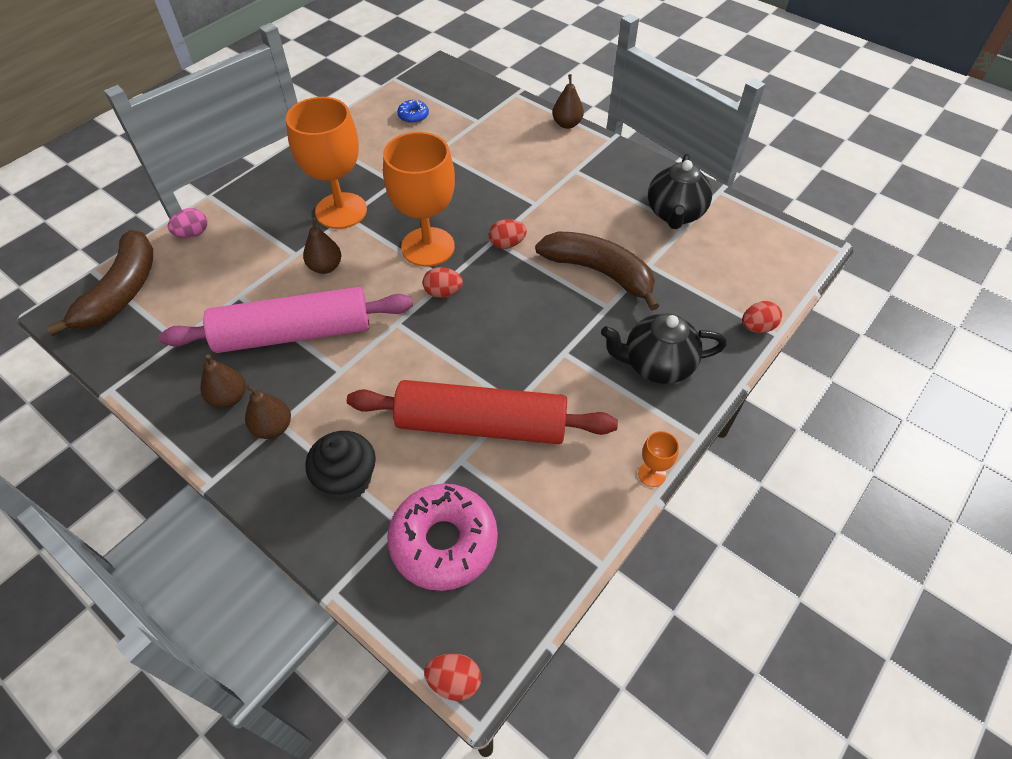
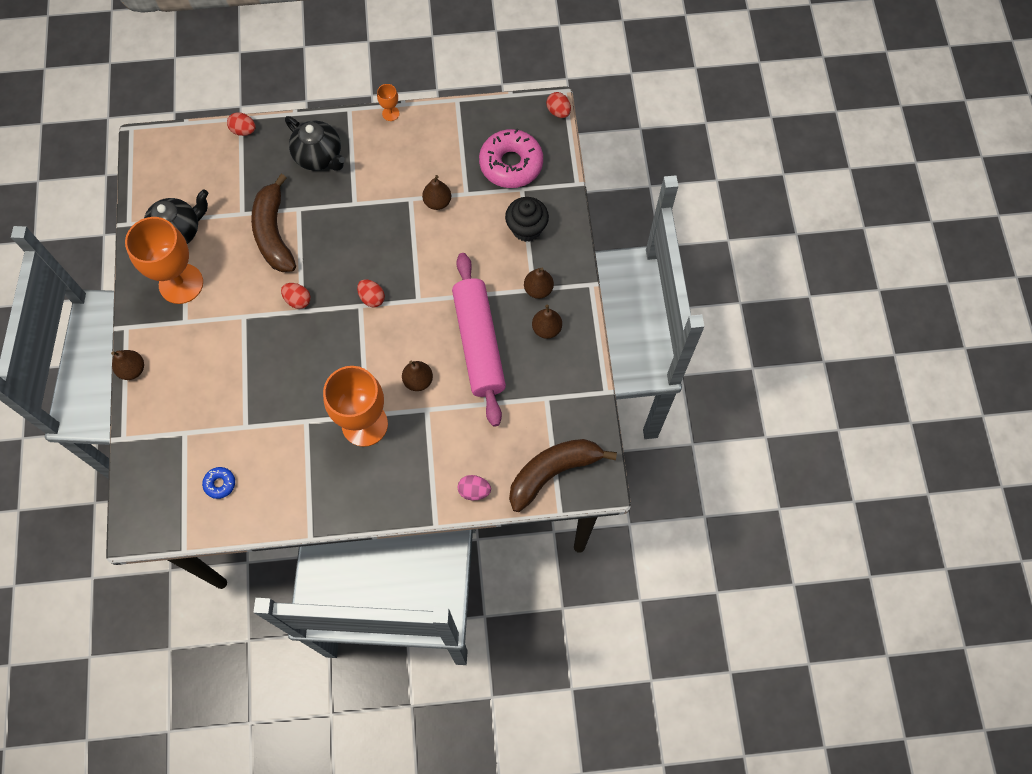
camera: 135 degrees left, 15 degrees up
(294, 333) = (478, 343): pink rolling pin -> pink rolling pin turned 45 degrees clockwise
(428, 247) = (344, 341): orange goblet -> orange goblet (181, 283)
(481, 424) = (437, 202): red rolling pin -> brown pear

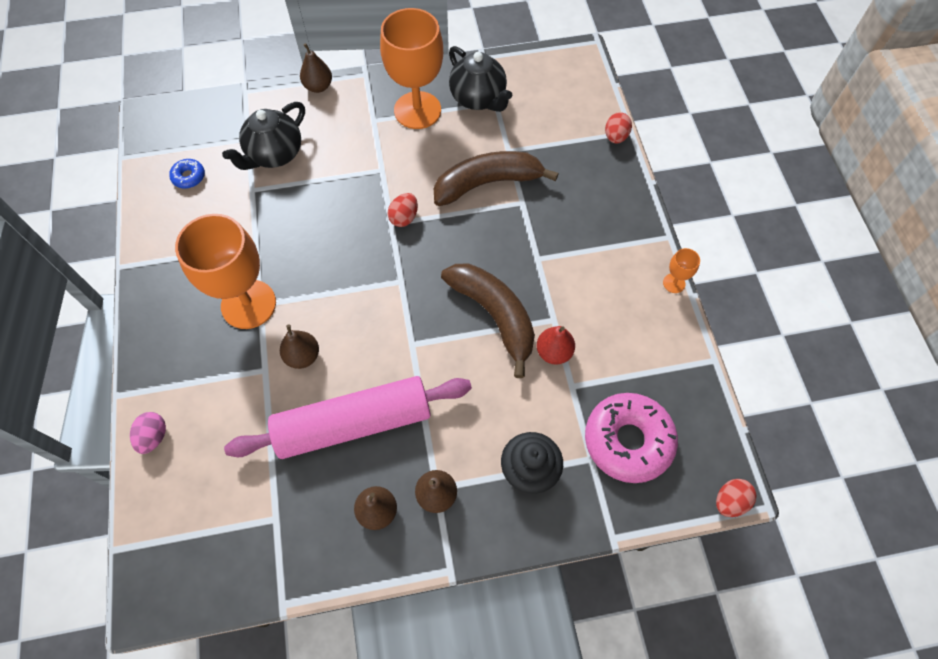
camera: 85 degrees right, 5 degrees down
(319, 156) = (595, 214): black teapot -> black teapot (274, 154)
(372, 298) = (411, 293): red egg -> none
(437, 202) = (553, 352): brown pear -> red pear
(553, 472) = (169, 536): brown banana -> brown banana (494, 315)

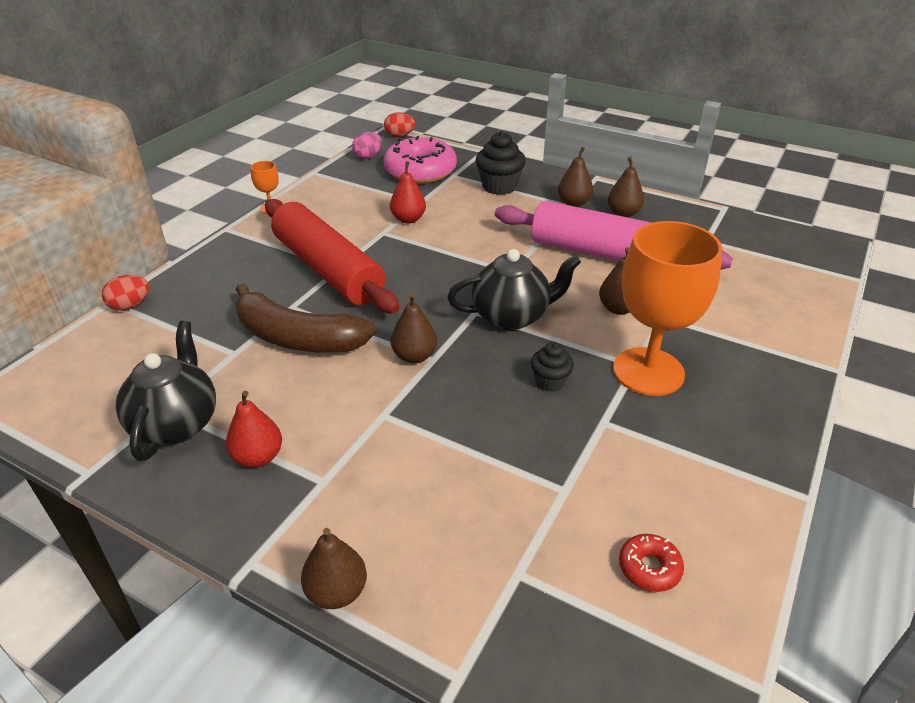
camera: 140 degrees left, 25 degrees down
(154, 437) = (801, 324): pink egg -> pink egg (368, 156)
(189, 177) = (649, 568): blue donut -> red donut
(274, 154) = (497, 520): black teapot -> black teapot (512, 316)
(306, 253) = (550, 382): none -> black cupcake
(404, 217) = (414, 356): red egg -> brown pear
(417, 110) = (258, 457): orange goblet -> red pear
(494, 315) = (423, 254): brown banana -> none
(542, 250) = (328, 269): none -> red rolling pin

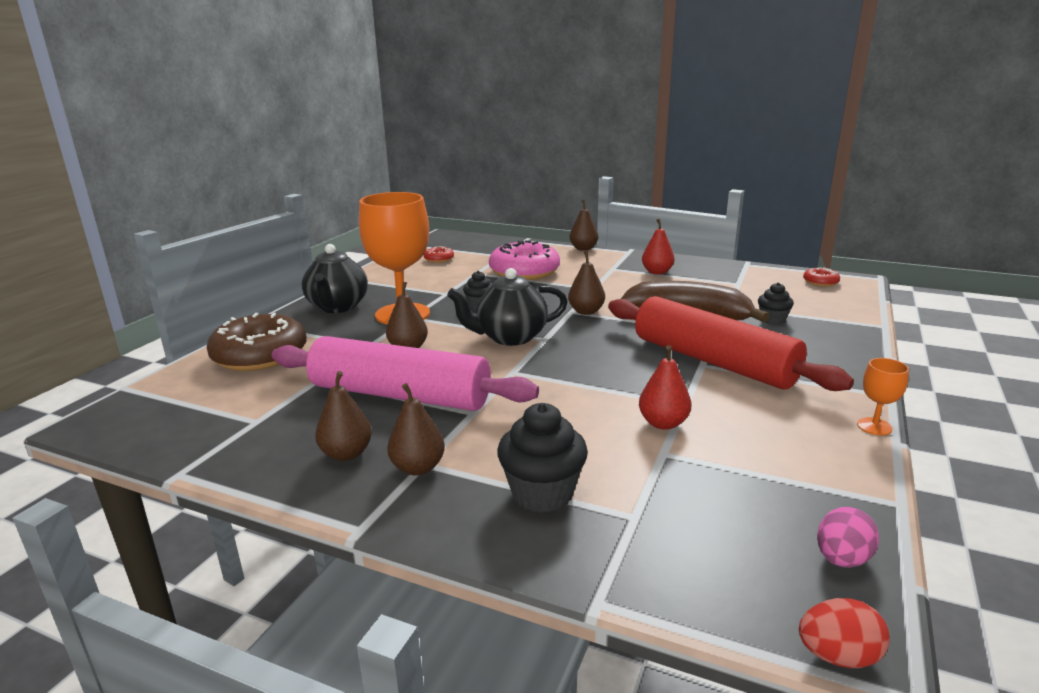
camera: 175 degrees right, 15 degrees down
(52, 398) = (820, 282): none -> red donut
(130, 306) = (862, 324): red egg -> none
(176, 424) = (722, 278): black teapot -> black teapot (337, 307)
(212, 321) = (772, 320): none -> black cupcake
(420, 171) = (702, 522): pink donut -> pink donut (524, 272)
(769, 310) = (260, 355): none -> brown donut

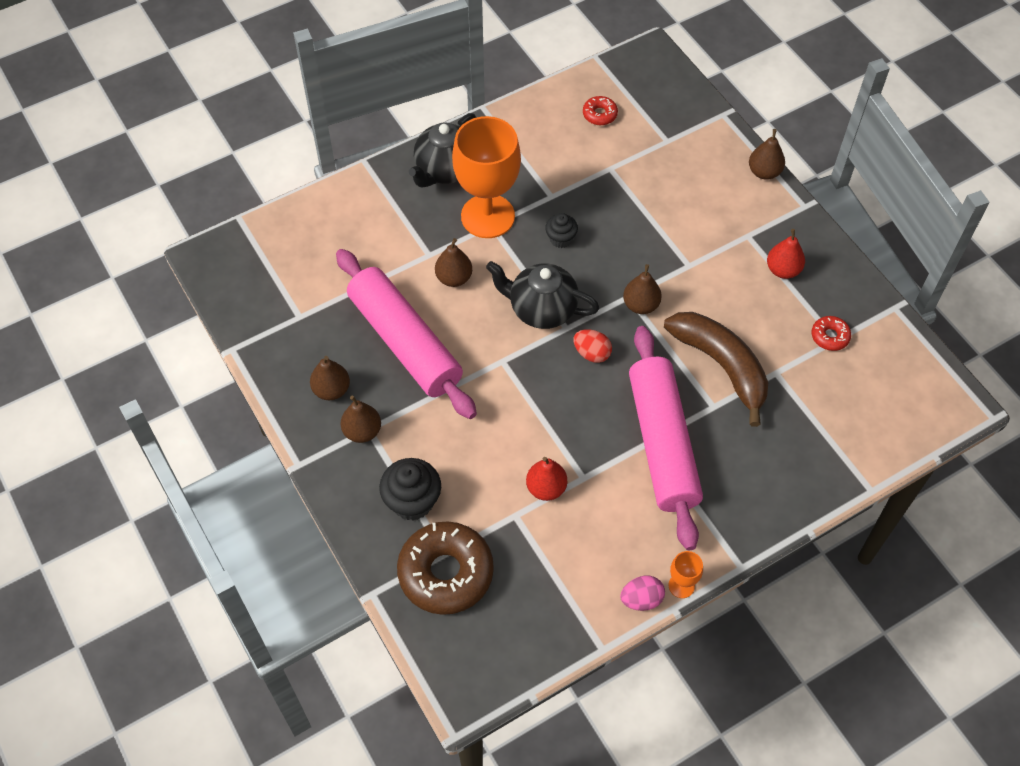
camera: 35 degrees right, 35 degrees up
(260, 355) = (345, 223): brown donut -> brown donut (446, 573)
(524, 272) = (657, 192): pink donut -> none
(712, 361) = (662, 443): red rolling pin -> pink rolling pin
(772, 320) = (785, 419): black cupcake -> none
(820, 282) = (920, 388): red donut -> red donut (830, 336)
(838, 656) = (447, 696): red egg -> red egg (592, 353)
(841, 559) = (518, 655): pink egg -> pink egg (641, 599)

